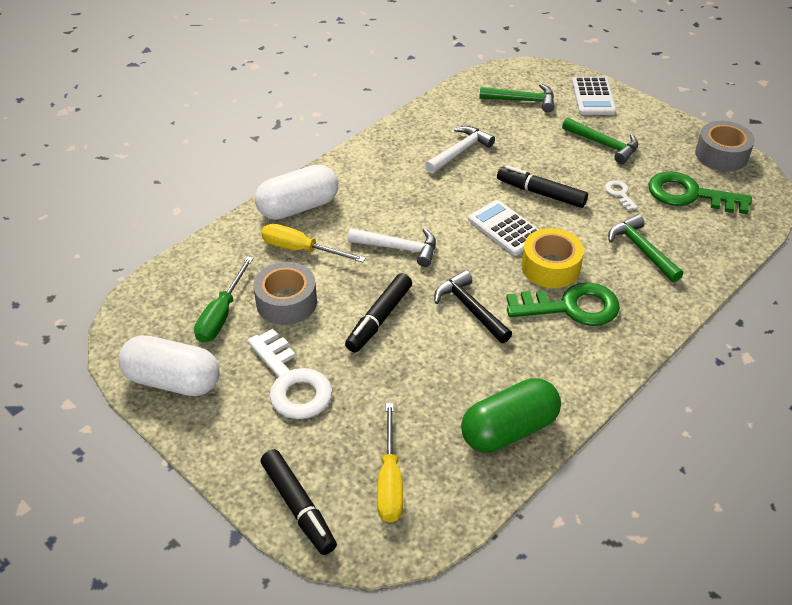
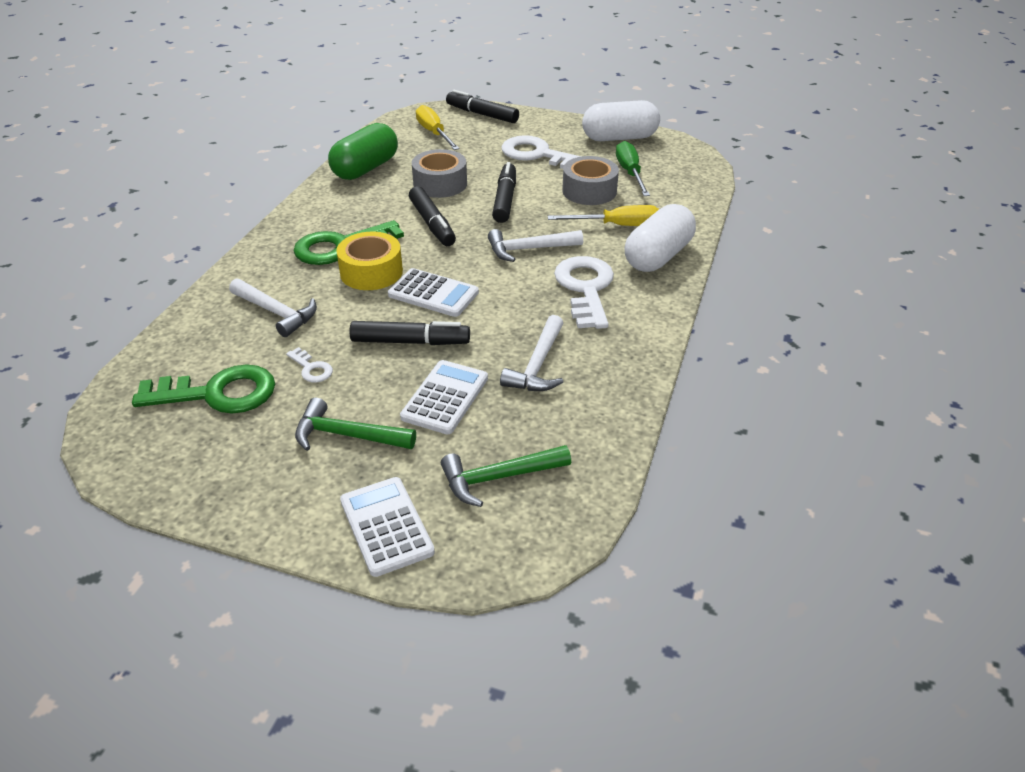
camera: 155 degrees right, 5 degrees down
(382, 196) = (585, 288): none -> white key
(470, 309) = (432, 224): black hammer -> black marker
(533, 149) = (445, 397): none -> white calculator
(642, 250) = (276, 312): green hammer -> white hammer
(721, 155) = (164, 472): grey tape -> grey tape (440, 184)

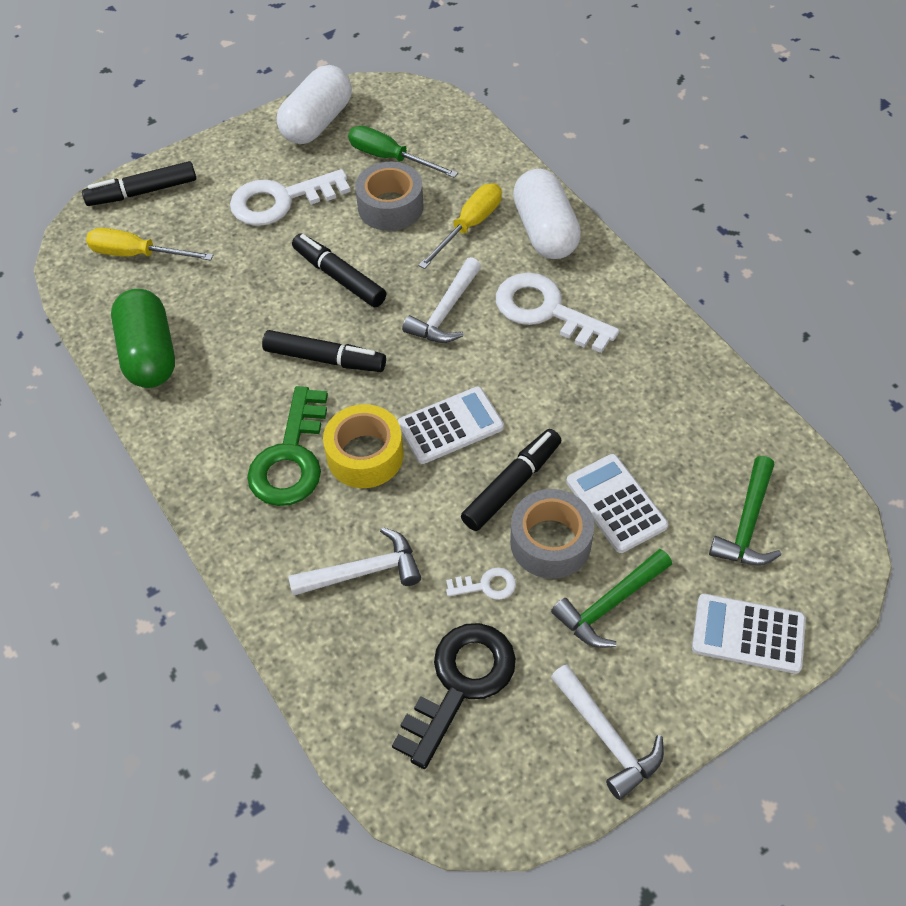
camera: 50 degrees left, 15 degrees up
(217, 393) = (460, 684): green key -> black key
(440, 184) = (252, 309): grey tape -> grey tape (550, 542)
(537, 365) = (626, 412): white hammer -> white hammer (607, 737)

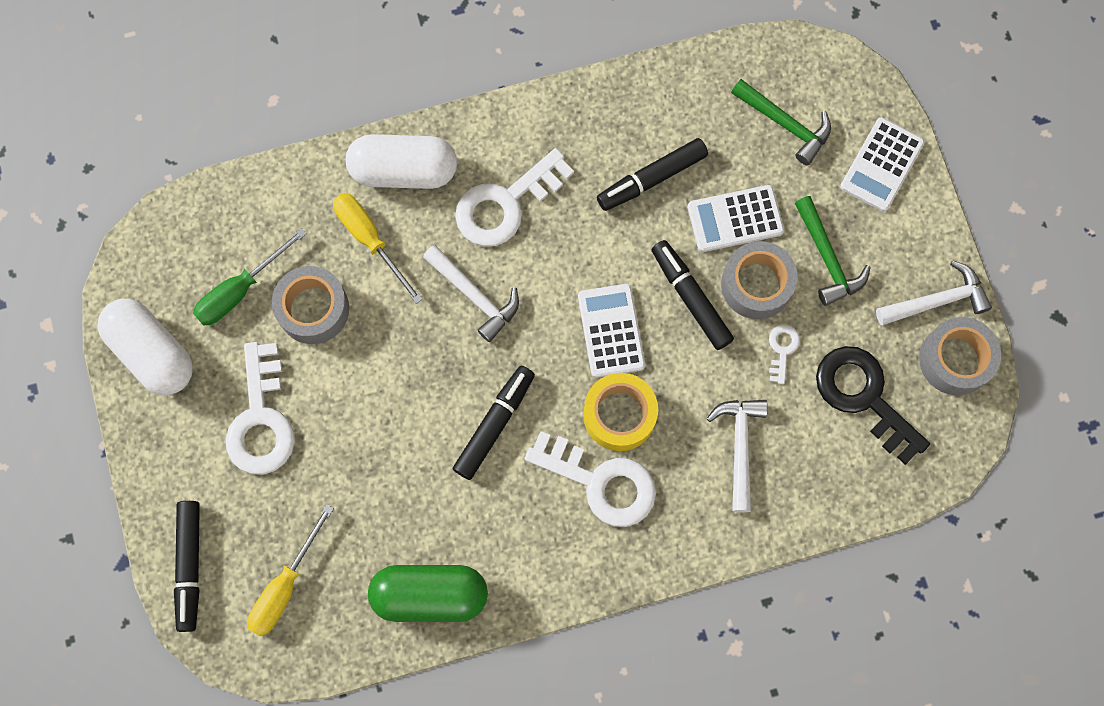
camera: 75 degrees left, 20 degrees up
(291, 457) = (600, 482): green key -> white key
(339, 277) = (393, 385): black marker -> black marker (652, 178)
(541, 776) = (955, 360): none -> grey tape

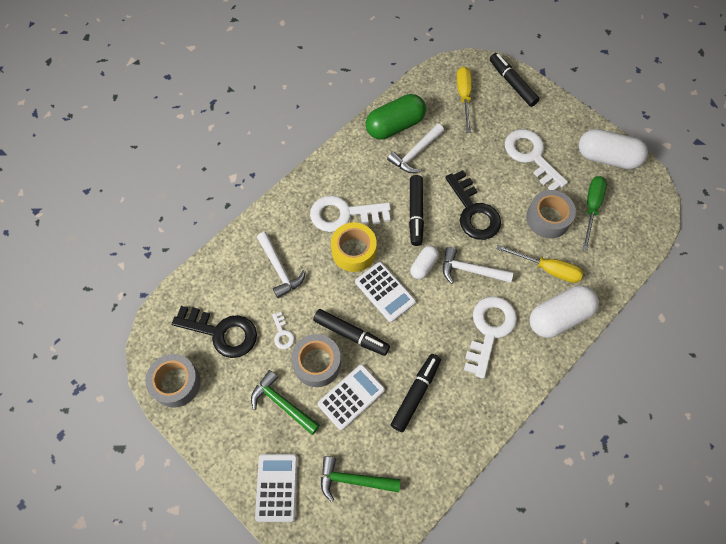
camera: 150 degrees right, 10 degrees down
(410, 379) = (473, 211): none -> black key
(534, 338) = (423, 266): none -> white capsule
(937, 301) = (202, 414): white hammer -> white hammer (415, 153)

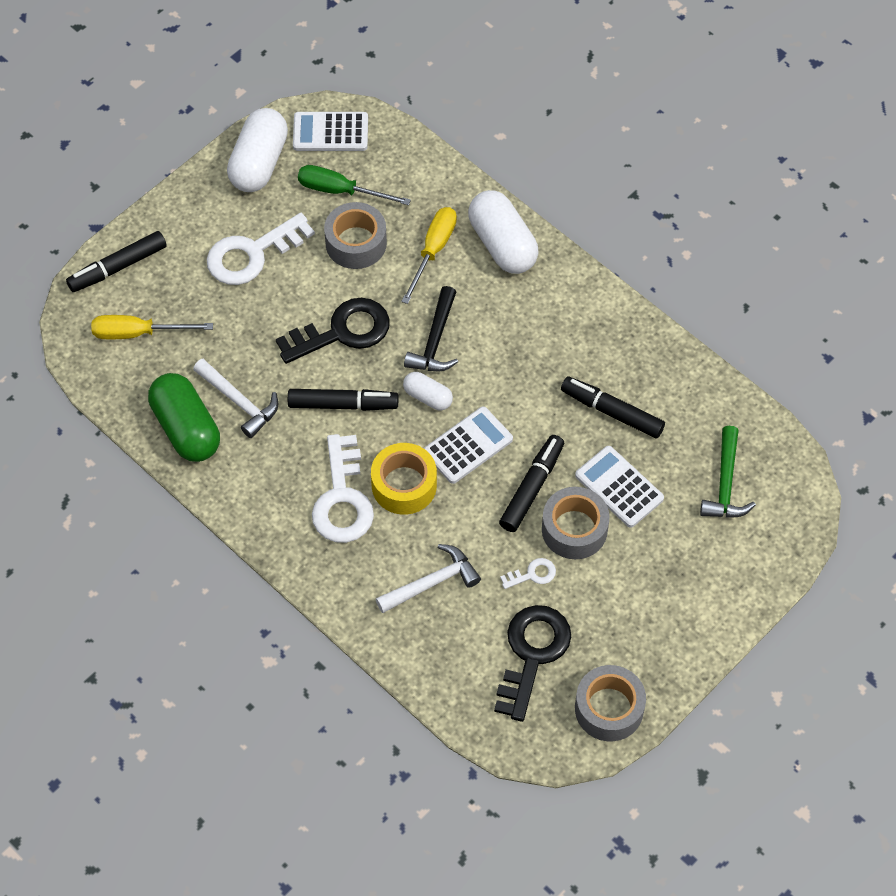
camera: 90 degrees left, 5 degrees down
(276, 487) = (741, 572): white calculator -> white calculator (330, 132)
(282, 403) = (632, 570): green hammer -> none
(470, 270) = (435, 340): white hammer -> black hammer
(489, 330) = (522, 324): white key -> none

